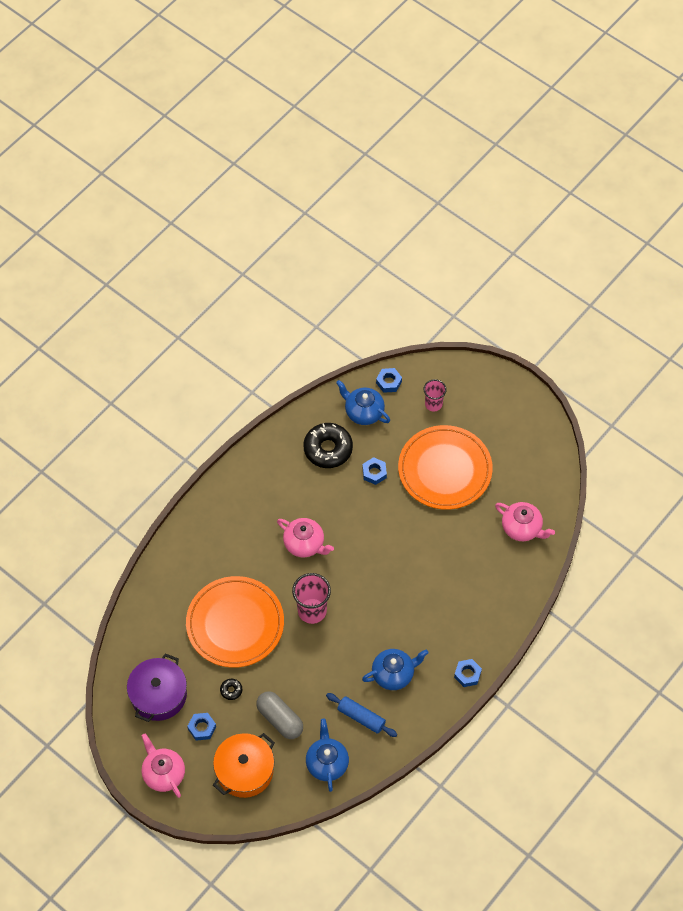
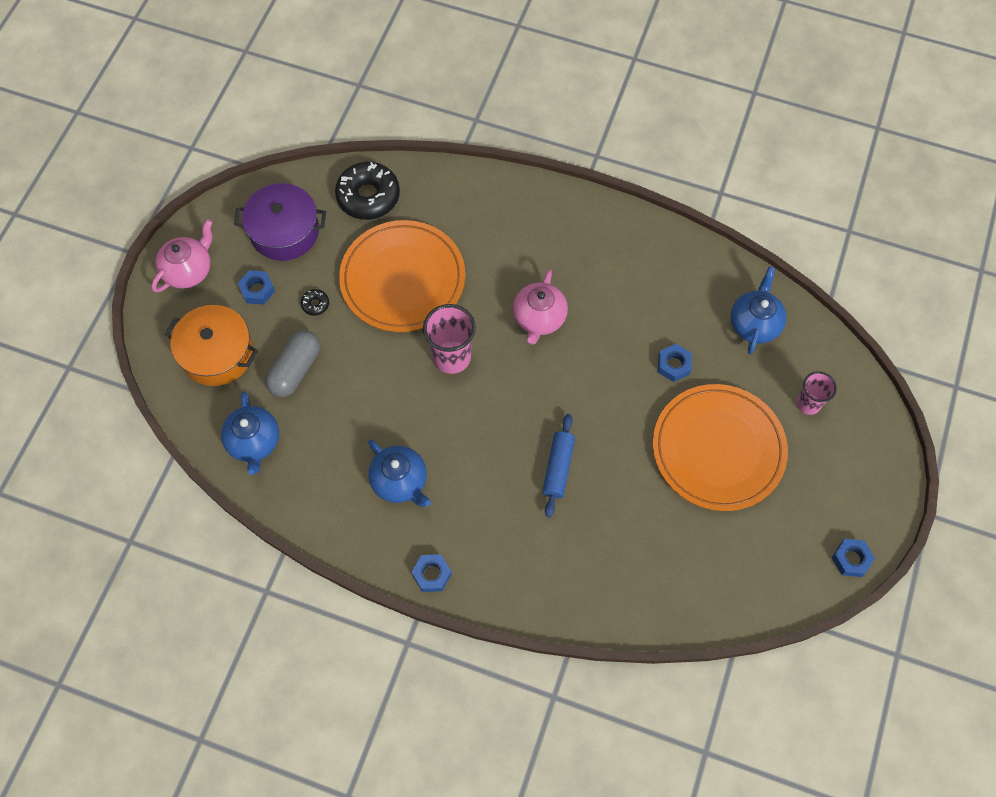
camera: 70 degrees right, 5 degrees up
(327, 763) = (254, 442): blue teapot -> blue teapot turned 105 degrees clockwise
(328, 449) = (682, 300): black donut -> black donut (368, 196)
(361, 717) = (327, 462): blue rolling pin -> blue rolling pin (558, 468)
(389, 382) = (812, 339): blue nut -> blue nut (851, 559)
(522, 528) = (676, 578): pink teapot -> none

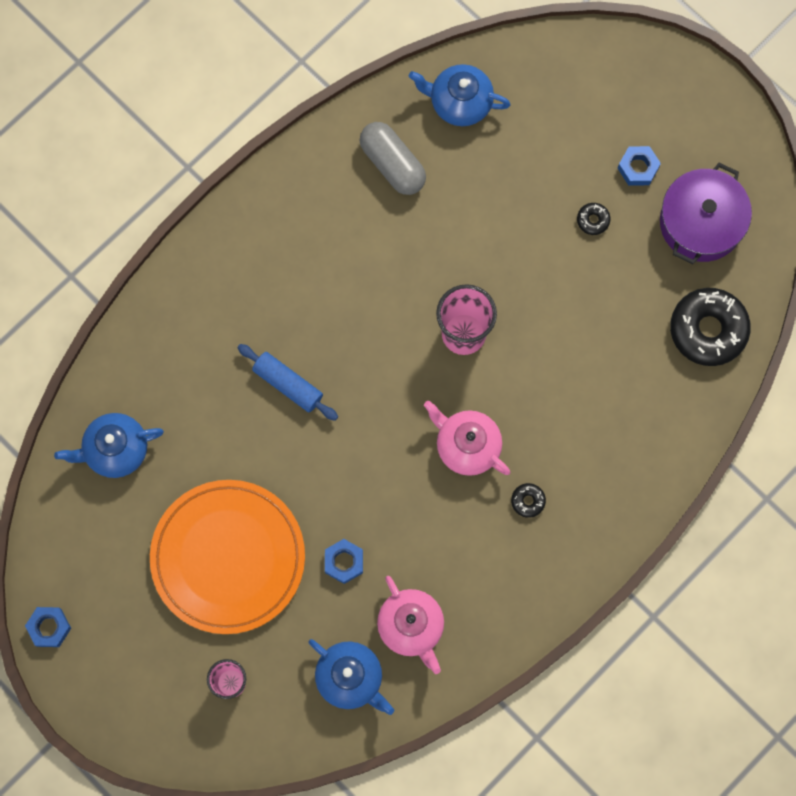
camera: 115 degrees right, 10 degrees up
(189, 270) = (695, 107): pink teapot -> pink teapot (411, 627)
(217, 354) = (578, 102): orange pot -> none
(295, 370) = (523, 171): grey capsule -> grey capsule (392, 164)
(400, 481) = (349, 225): blue teapot -> blue teapot (115, 450)
(402, 279) = (582, 323): orange plate -> none
(432, 574) = (239, 215): blue nut -> none
(559, 261) = (528, 501): none -> black donut

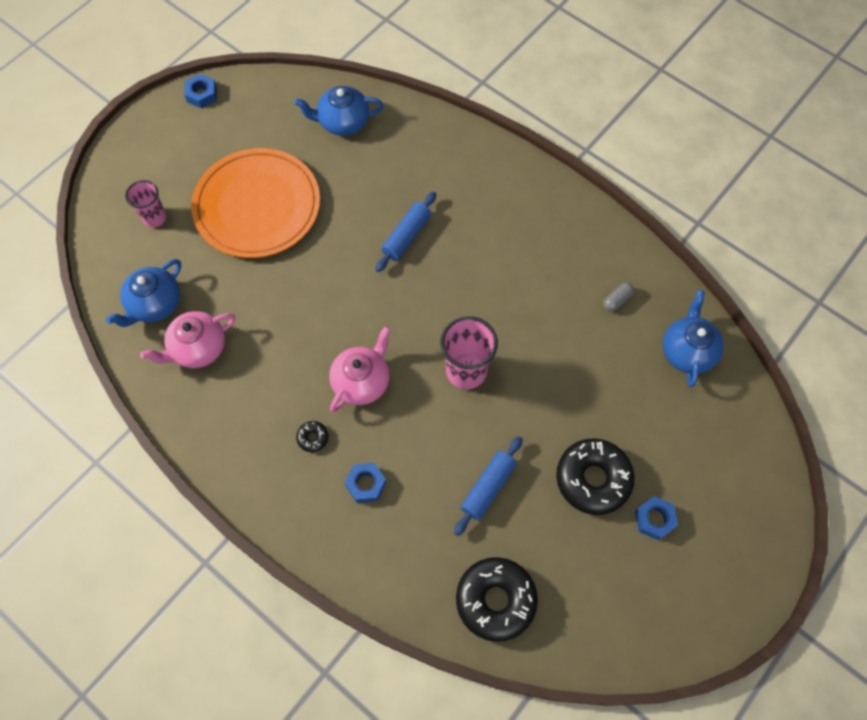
camera: 85 degrees right, 10 degrees down
(115, 450) = (343, 122): blue teapot -> blue teapot turned 75 degrees counterclockwise
(344, 562) = (254, 291): blue nut -> blue nut (366, 484)
(392, 164) = (617, 300): grey capsule -> grey capsule, size x0.49
(593, 220) = (593, 479): black donut -> black donut, size x2.35
(595, 325) = (488, 487): none -> blue rolling pin
(701, 222) = (608, 587): purple pot -> none

